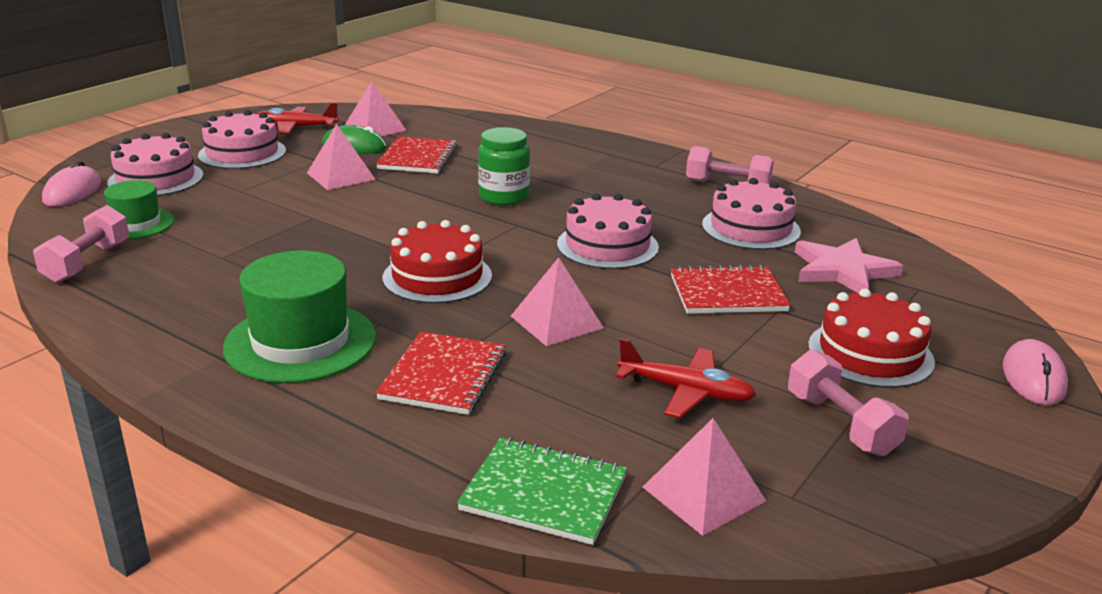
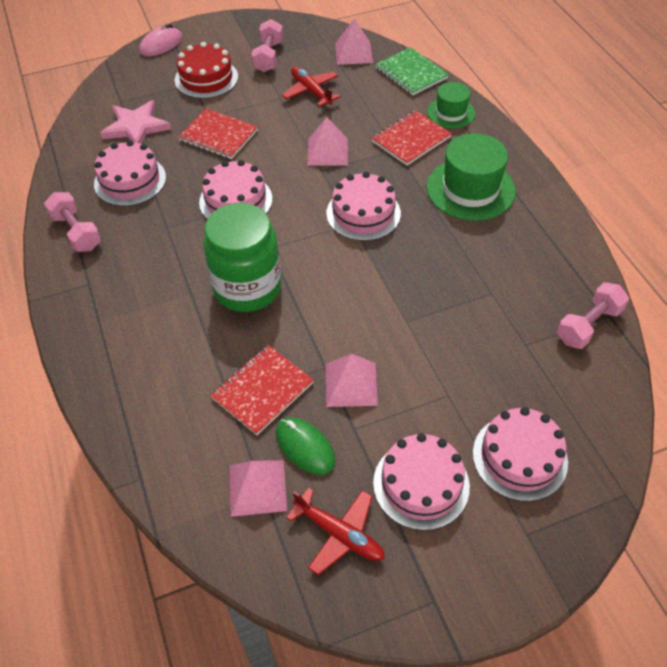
camera: 145 degrees left, 25 degrees up
(72, 192) = (601, 462): pink mouse -> none
(136, 224) = (547, 371): green hat -> green hat (451, 113)
(437, 277) = (363, 213): red cake -> pink cake
(504, 197) = (247, 288): green jar -> green jar, size x1.57

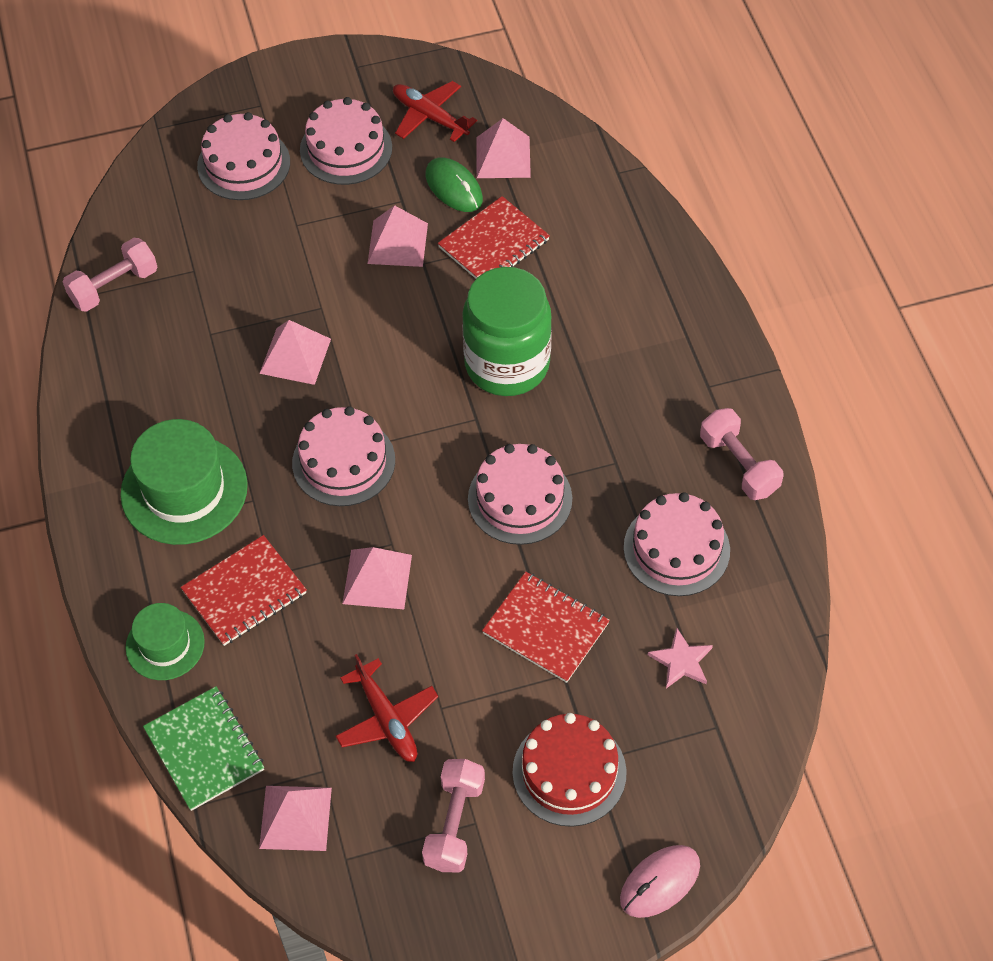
camera: 175 degrees left, 5 degrees up
(136, 127) = (681, 661): pink star -> pink star, size x0.59
(417, 281) = (295, 356): none -> pink pyramid

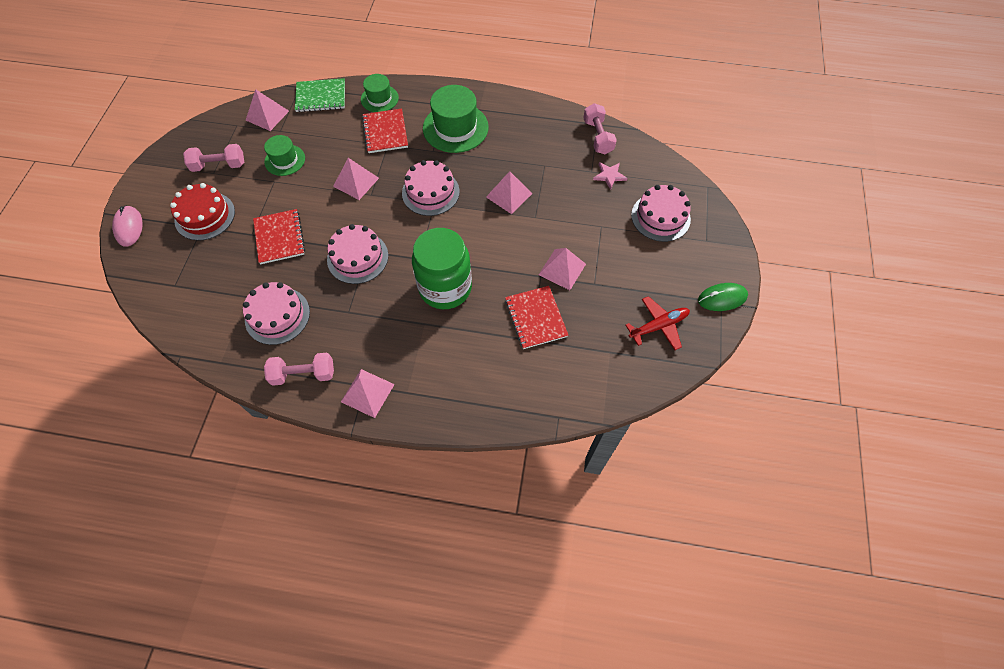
camera: 115 degrees right, 5 degrees up
(346, 149) = (650, 271): pink cake -> none
(386, 719) = (285, 160): red plane -> green hat
(454, 187) = (591, 315): green mouse -> green mouse (722, 298)
(454, 823) = (219, 165): pink dumbbell -> pink dumbbell turned 45 degrees counterclockwise
(503, 157) = (604, 353): pink pyramid -> pink pyramid (367, 393)
(546, 628) = (279, 237): red notebook -> red notebook turned 75 degrees counterclockwise
(681, 661) = (217, 287): pink star -> pink star (609, 176)

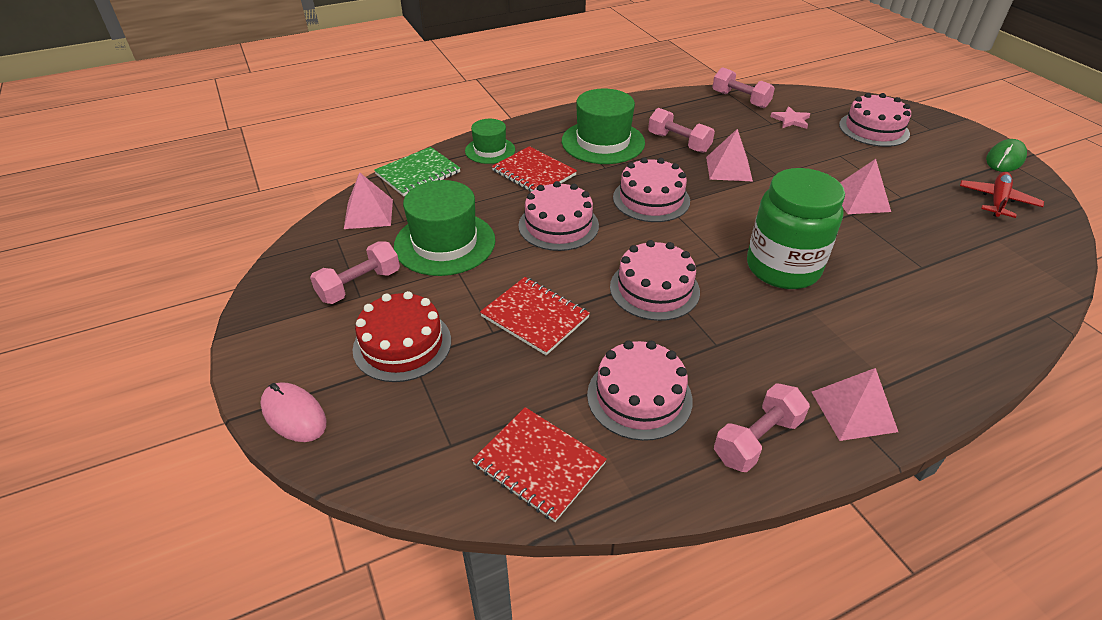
camera: 35 degrees left, 20 degrees down
(285, 160) = (445, 243): green hat -> green hat, size x1.69
(356, 182) = (558, 225): pink pyramid -> pink cake
(504, 154) = (678, 142): none -> pink dumbbell
(535, 318) = (899, 247): red notebook -> red notebook (539, 464)

